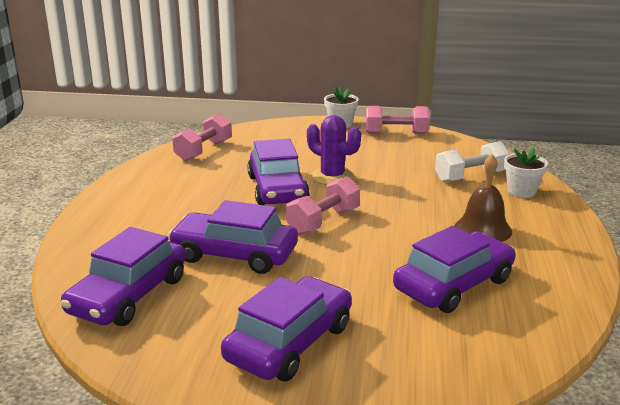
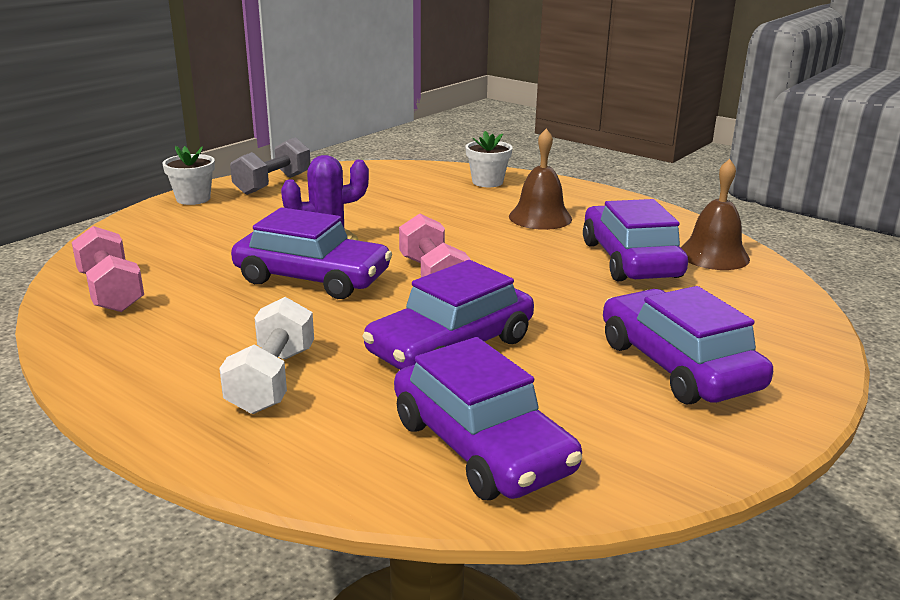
camera: 60 degrees left, 0 degrees up
(396, 133) = (273, 184): pink dumbbell -> grey dumbbell
(470, 177) = (429, 189): white dumbbell -> white dumbbell (272, 380)
(521, 321) = (713, 255): none -> brown bell

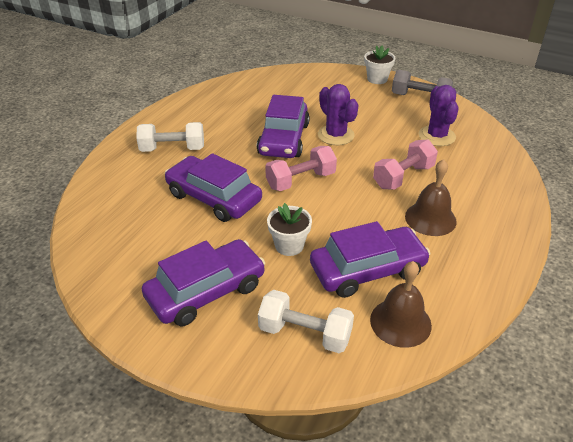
camera: 80 degrees right, 15 degrees up
(111, 291) = (248, 88): pink dumbbell -> pink dumbbell (403, 177)
(373, 190) = (437, 136): none -> purple cactus
(481, 446) = (119, 218): purple car -> none
(487, 182) = (493, 185): white flower pot -> white flower pot (289, 245)
(743, 306) = (305, 334): none -> white dumbbell

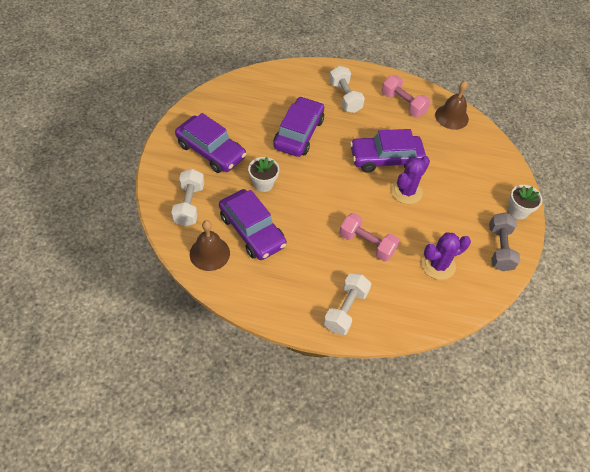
camera: 70 degrees right, 15 degrees up
(301, 180) = (336, 178): pink dumbbell -> pink dumbbell (403, 104)
(430, 218) = (319, 265): brown bell -> brown bell (451, 117)
(494, 210) = (345, 310): none -> white dumbbell

